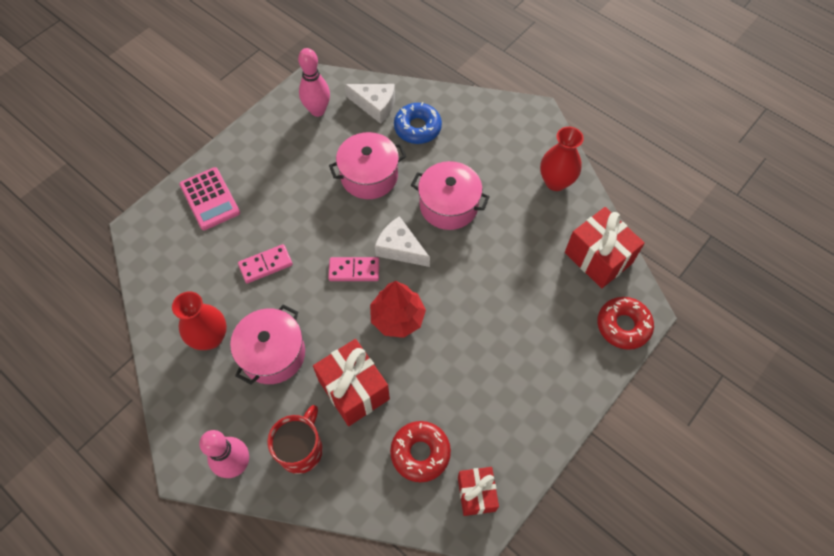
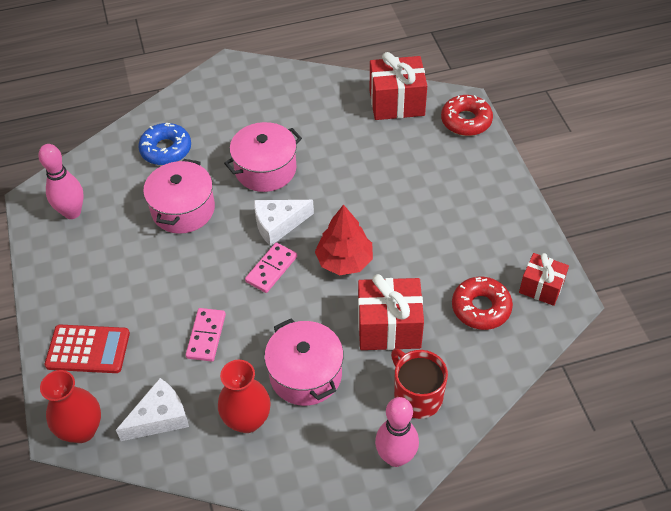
camera: 55 degrees left, 10 degrees down
(210, 199) = (88, 349): pink calculator -> red calculator
(375, 106) = (111, 167): white cheese -> white cheese (160, 417)
(556, 182) = (306, 90): red vase -> red vase (82, 430)

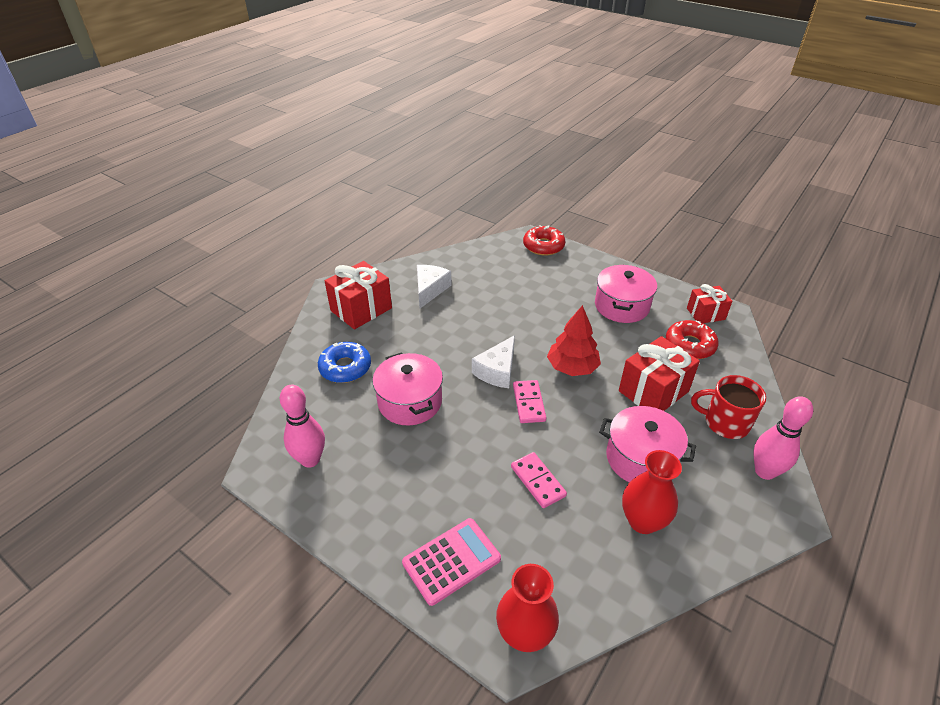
camera: 40 degrees left, 10 degrees down
(88, 349) = (451, 561): red calculator -> pink calculator
(160, 417) = (577, 571): white cheese -> white cheese (430, 290)
(265, 169) = (443, 340): pink pot -> pink pot (621, 306)
(396, 103) = (486, 256): red gift -> red gift (361, 309)

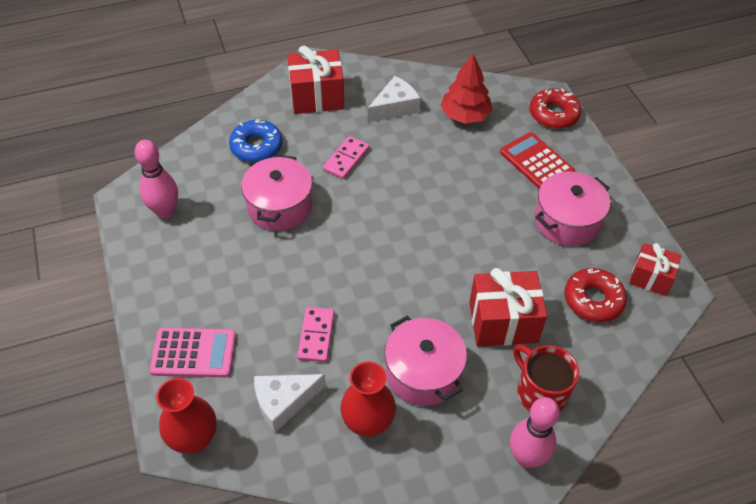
camera: 35 degrees right, 10 degrees up
(497, 371) = (378, 220): white cheese -> white cheese (284, 402)
(529, 403) = (376, 265): pink domino -> pink domino (346, 159)
(564, 280) = (536, 162): none -> red calculator
(572, 367) = (449, 255): red tree -> red tree (465, 115)

